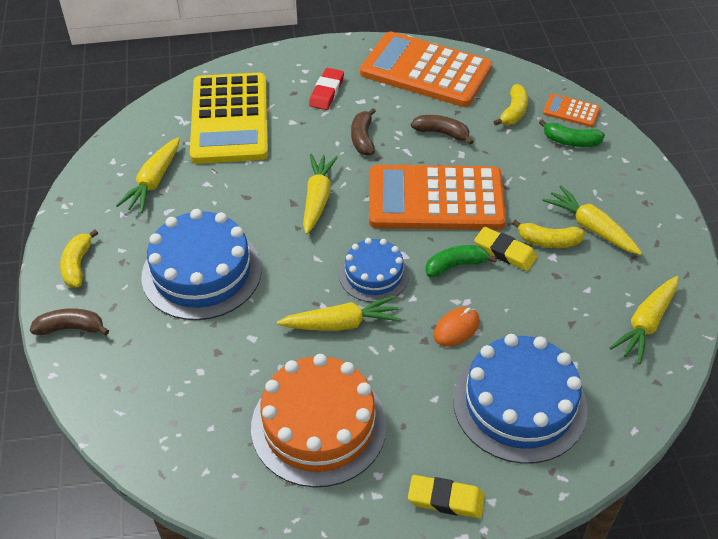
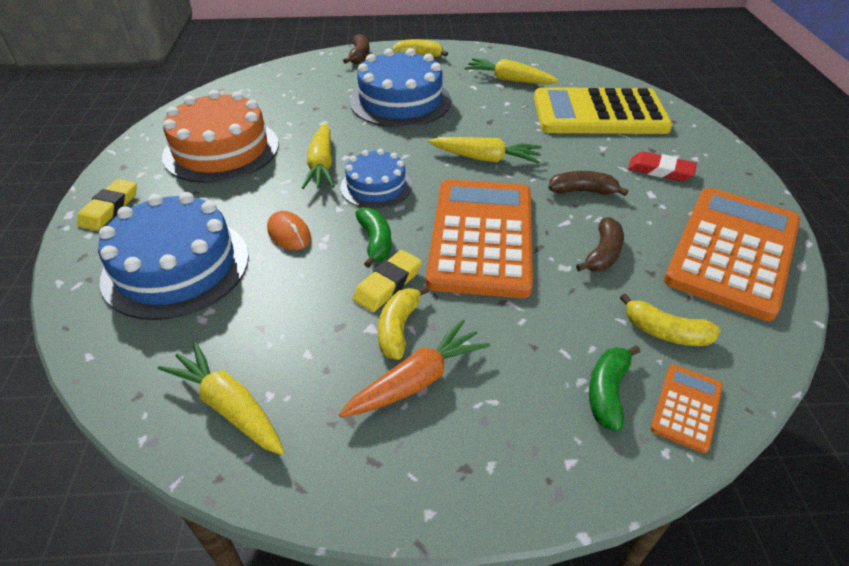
camera: 95 degrees right, 5 degrees down
(591, 227) = (417, 380): yellow carrot -> orange carrot

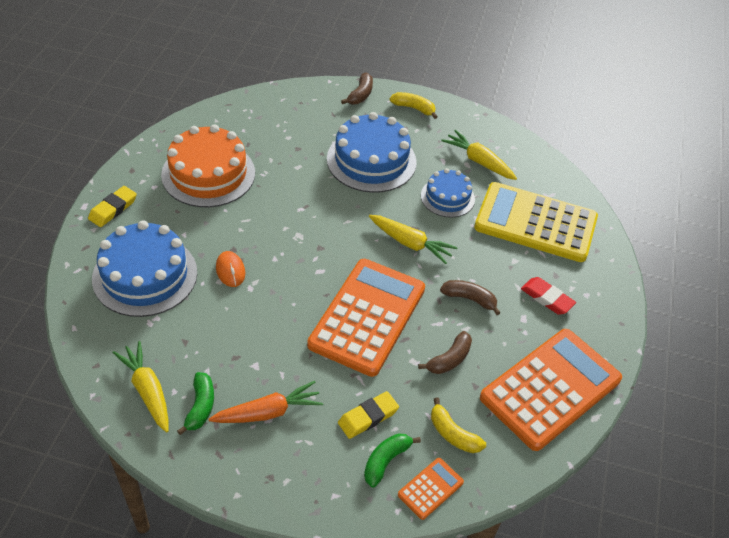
camera: 15 degrees right, 5 degrees up
(321, 165) = (278, 212): yellow carrot -> none
(375, 242) = (288, 297): green banana -> green banana (200, 407)
(376, 186) = (311, 246): blue cake -> blue cake (447, 197)
(388, 284) = (281, 335): yellow eraser -> yellow eraser (368, 417)
(398, 328) = (273, 371): yellow banana -> none

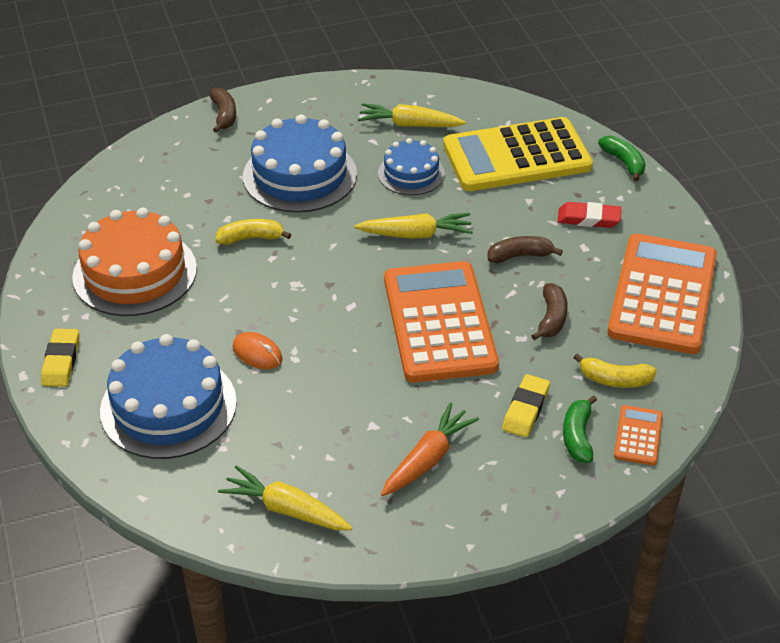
camera: 30 degrees left, 5 degrees down
(200, 407) = (356, 492): green banana -> green banana (624, 162)
(414, 108) = (294, 104): yellow banana -> yellow banana (251, 238)

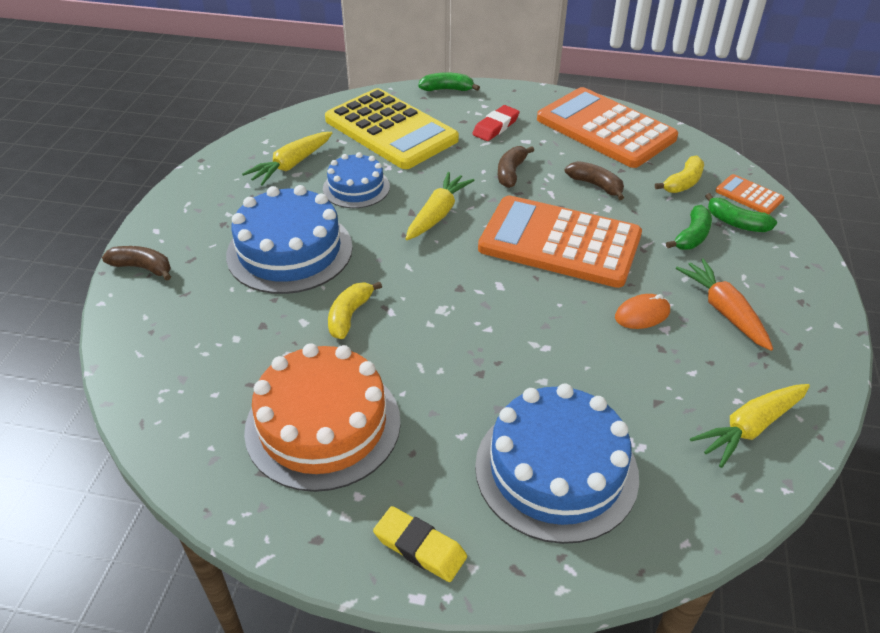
camera: 60 degrees left, 0 degrees up
(257, 353) = (521, 371): orange mouse -> orange mouse (642, 314)
(517, 156) = (391, 130): yellow calculator -> yellow calculator turned 60 degrees counterclockwise
(526, 409) = (692, 236): yellow eraser -> green banana

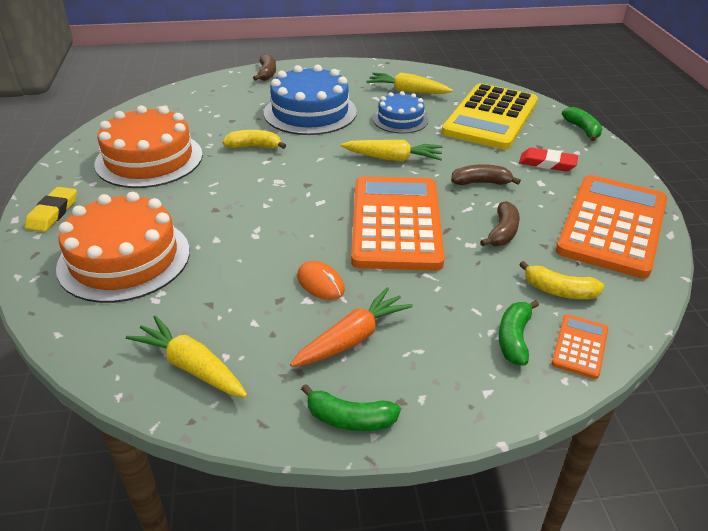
camera: 70 degrees right, 5 degrees down
(556, 470) = (124, 259): blue cake -> orange cake
(692, 236) = (464, 305): green banana -> green banana (349, 419)

